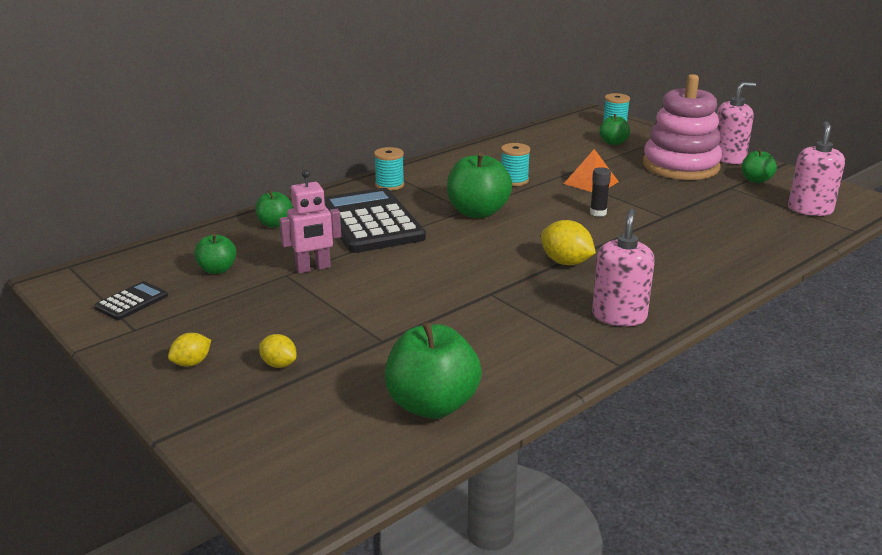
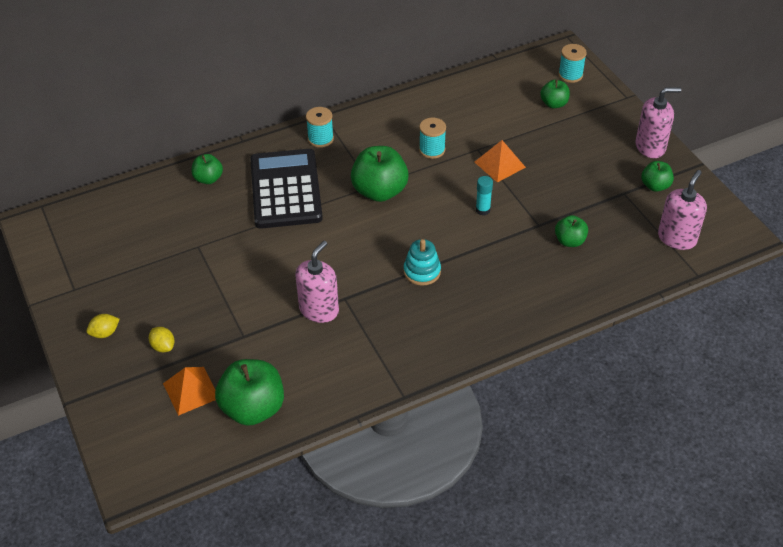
camera: 15 degrees right, 20 degrees up
(131, 302) = (78, 257): black calculator -> none
(217, 270) = (148, 231): green apple -> green apple (569, 241)
(313, 268) = (220, 242): pink robot -> none
(336, 400) = (191, 390): none -> orange pyramid
(566, 262) = (422, 271): yellow lemon -> turquoise stacking toy
(598, 213) = (483, 210): black glue stick -> turquoise glue stick
(619, 316) = (431, 344): pink soap dispenser -> pink soap dispenser (319, 310)
(680, 166) = (597, 152): pink stacking toy -> none

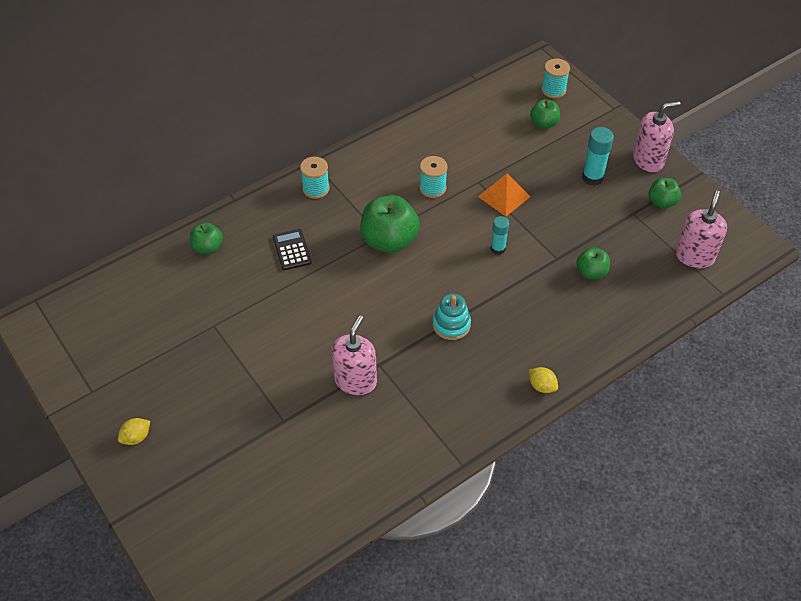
camera: 10 degrees left, 5 degrees up
(163, 346) = (202, 444): yellow lemon -> yellow lemon (542, 386)
(191, 390) = (242, 490): orange pyramid -> none
(253, 408) = (311, 500): green apple -> none
(285, 189) = (292, 250): black calculator -> black calculator, size x0.44
(591, 157) = (592, 177): none -> turquoise glue stick

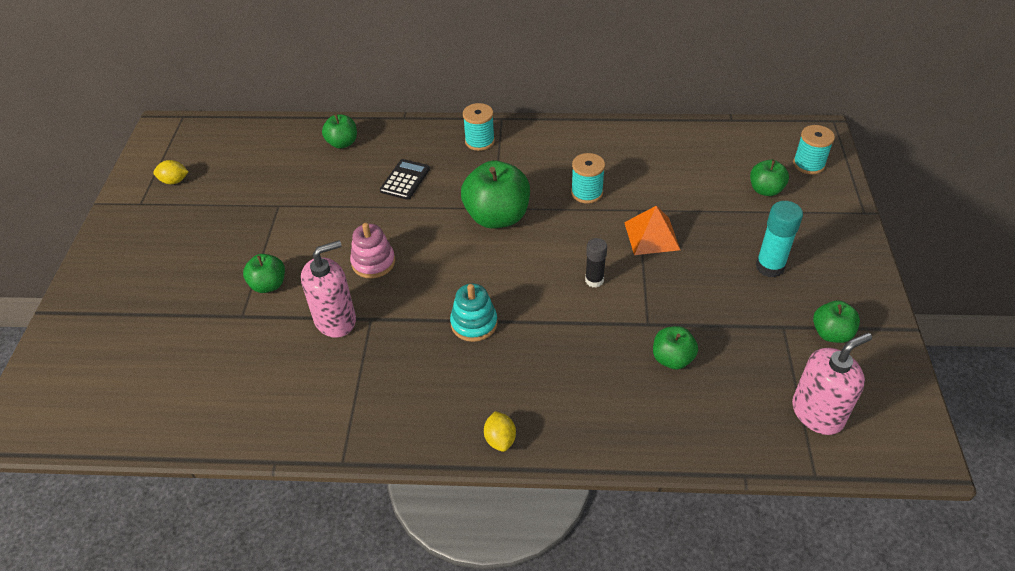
camera: 40 degrees right, 5 degrees down
(136, 437) = (127, 257): yellow lemon -> yellow lemon (174, 181)
(278, 387) = (268, 285): none -> green apple
(337, 325) = (373, 262): none -> pink stacking toy
(498, 249) = (594, 280): turquoise glue stick -> black glue stick
(648, 160) = (856, 282): pink soap dispenser -> none

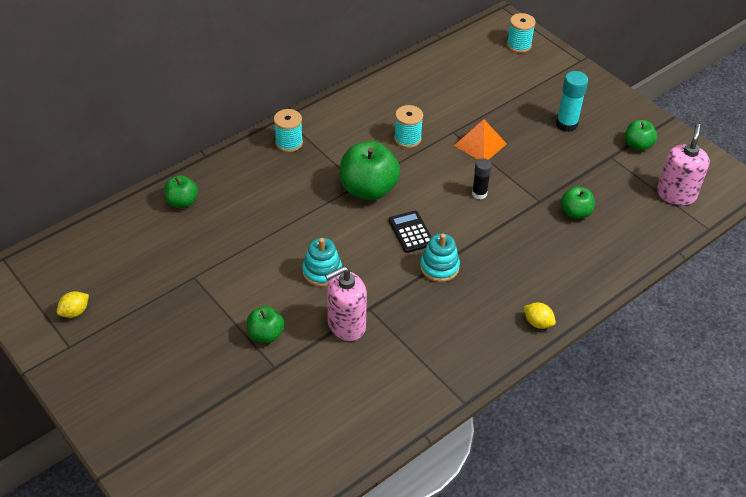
camera: 45 degrees left, 0 degrees up
(335, 320) = (346, 325): pink soap dispenser -> pink soap dispenser turned 135 degrees counterclockwise
(373, 262) = (322, 271): pink stacking toy -> turquoise stacking toy
(405, 180) = (269, 201): black calculator -> black calculator (411, 232)
(765, 190) = (512, 76): green apple -> none

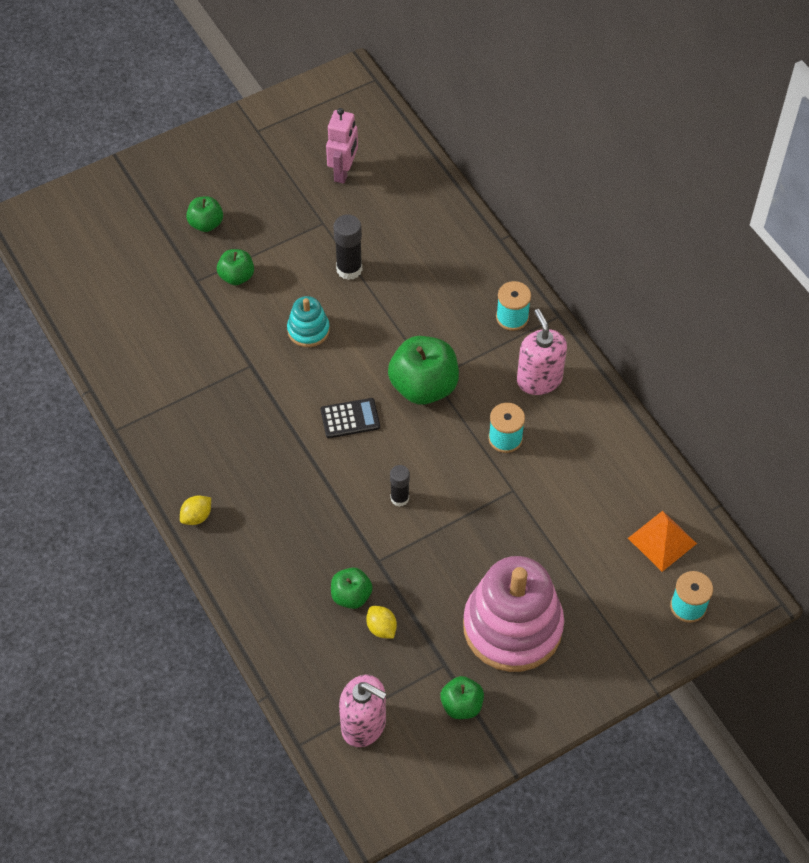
camera: 100 degrees right, 10 degrees up
(75, 312) = (297, 133): yellow lemon -> yellow lemon (381, 628)
(128, 269) = (343, 172): none -> pink robot
(182, 202) = (430, 216): green apple -> green apple (206, 224)
(248, 251) = (349, 269): none -> black glue stick
(346, 325) = (233, 343): pink soap dispenser -> pink soap dispenser (539, 379)
(439, 267) = (293, 437): turquoise stacking toy -> none
(480, 144) = (485, 516): orange pyramid -> orange pyramid (662, 540)
(566, 124) = (512, 627): turquoise glue stick -> pink stacking toy

